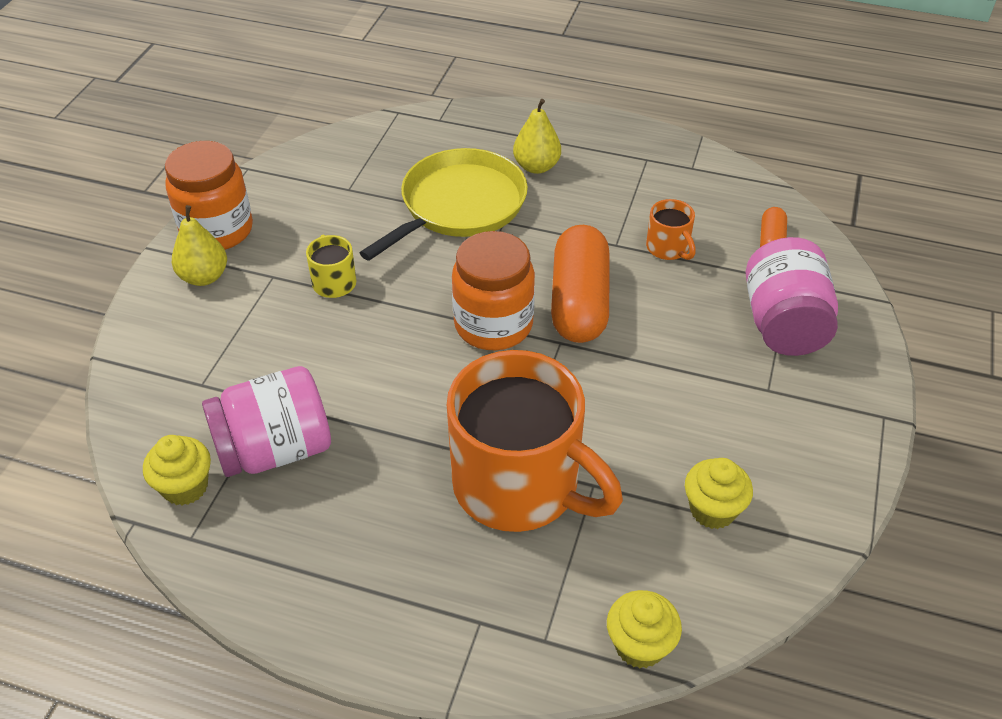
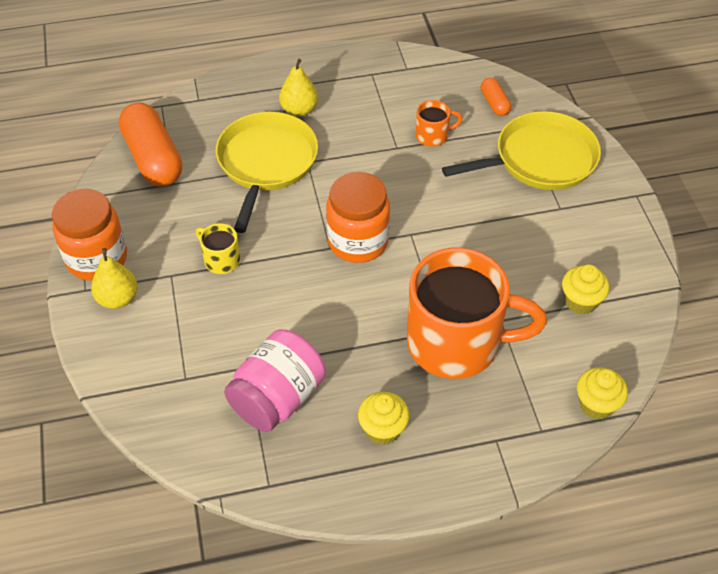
camera: 30 degrees left, 5 degrees up
(185, 487) = (236, 454): yellow cupcake -> yellow cupcake (383, 429)
(579, 302) = (402, 200): orange capsule -> orange capsule (153, 158)
(668, 248) = (433, 136): orange mug -> orange mug turned 45 degrees counterclockwise
(783, 324) = (540, 159): pink jar -> yellow pan

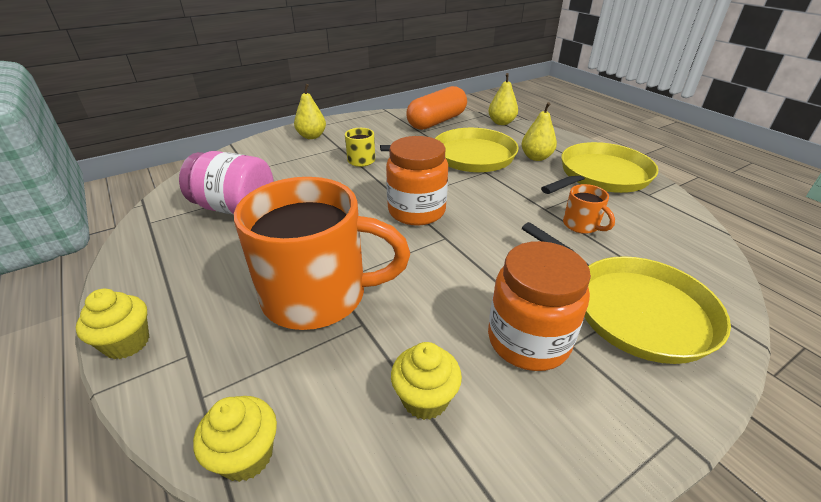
camera: 70 degrees right, 15 degrees down
(97, 258) = (341, 124): orange jar -> orange jar (528, 340)
(195, 101) = (501, 122): none -> yellow pear
(360, 81) = (601, 175): none -> yellow pan
(383, 429) = (203, 268): yellow cupcake -> yellow cupcake (127, 343)
(456, 343) = (318, 295): orange mug -> orange mug turned 75 degrees counterclockwise
(494, 103) = (675, 256): orange capsule -> none

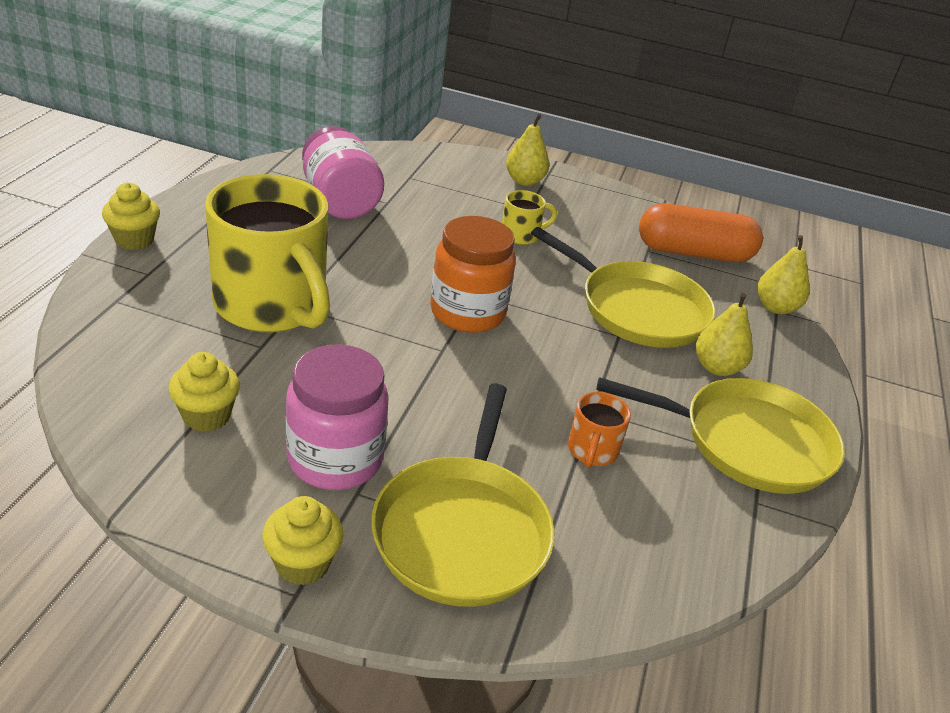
camera: 45 degrees right, 0 degrees up
(246, 455) = (85, 347): yellow cupcake -> yellow cupcake (302, 564)
(318, 295) = (272, 306): orange mug -> yellow mug
(528, 340) = (335, 459): orange jar -> pink jar

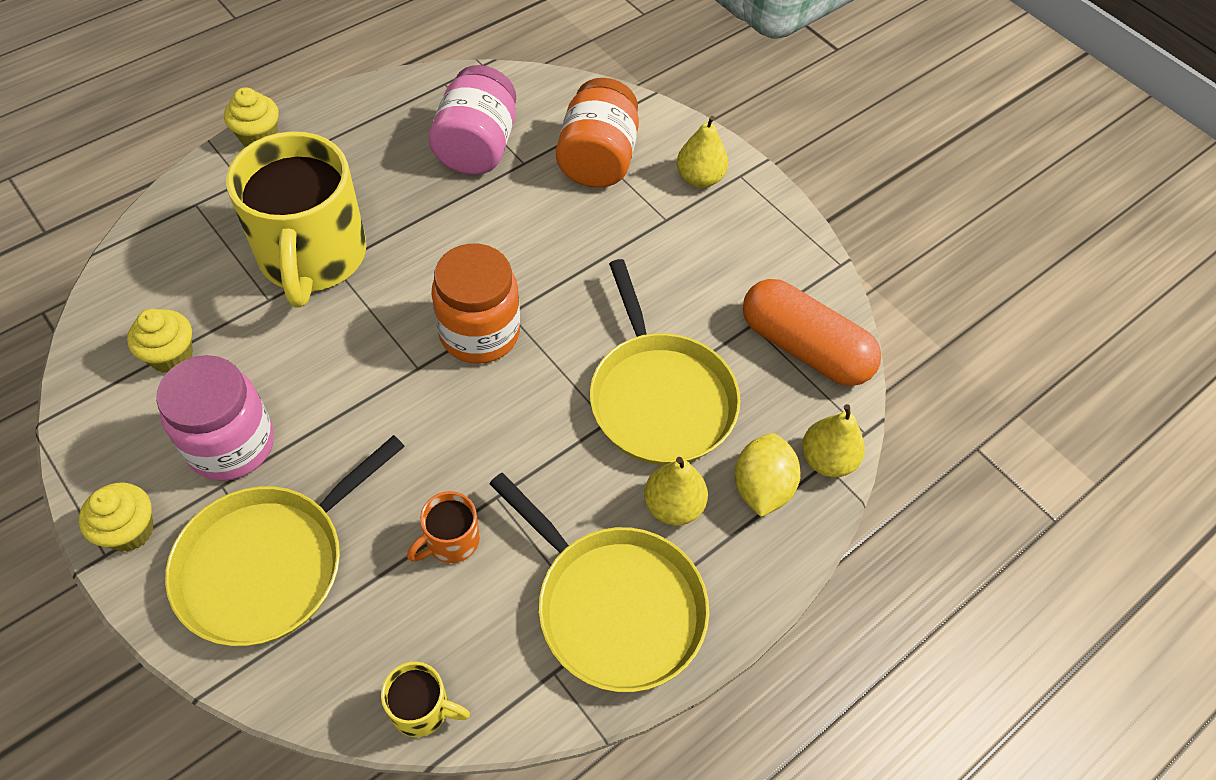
camera: 35 degrees right, 20 degrees up
(441, 187) = (597, 159): none -> orange jar
(521, 235) = (625, 254): yellow mug -> yellow mug (422, 709)
(757, 336) = (761, 487): none -> yellow lemon

